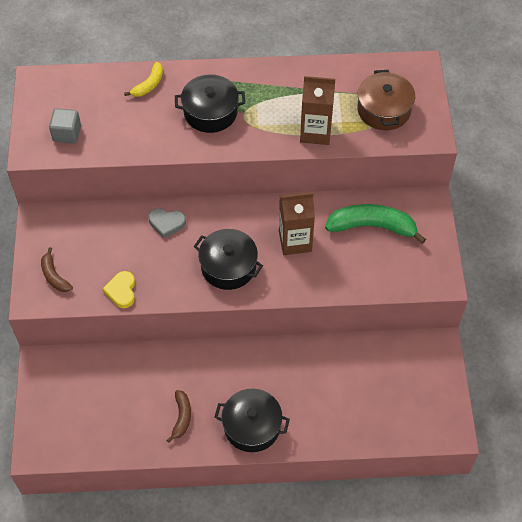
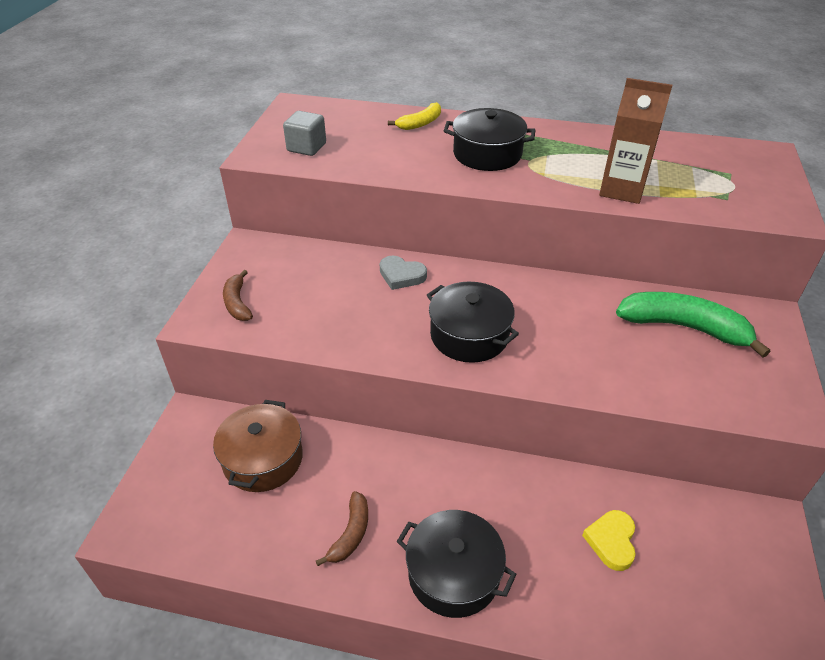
camera: 15 degrees right, 15 degrees down
(121, 291) = (315, 335): yellow heart -> yellow heart (611, 541)
(295, 241) = (569, 324): brown carton -> none
(384, 110) = (719, 183): brown pot -> brown pot (263, 459)

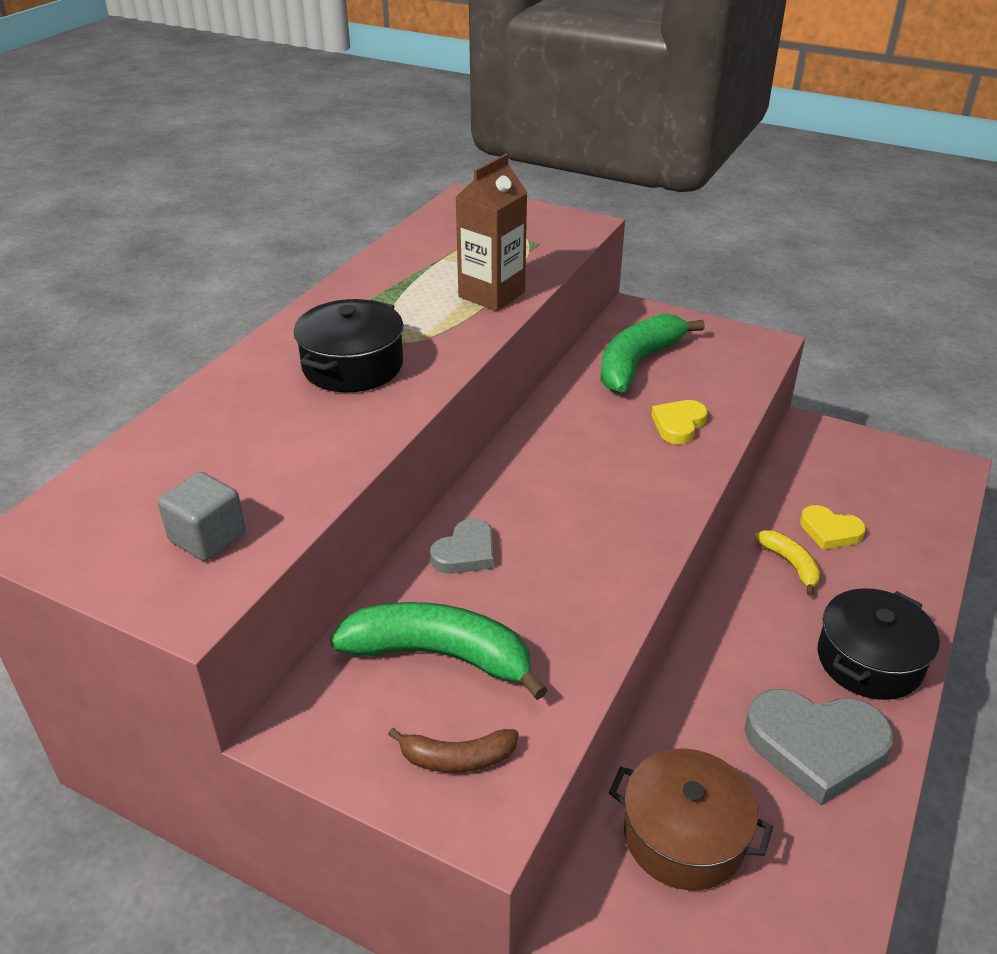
camera: 75 degrees left, 5 degrees down
(311, 282) = (440, 655): none -> green banana
(350, 534) = (815, 747): brown banana -> grey heart
(420, 123) = (221, 406): yellow banana -> yellow banana (790, 564)
(469, 335) = (608, 514): black pot -> none
(607, 362) = (678, 425): none -> yellow heart

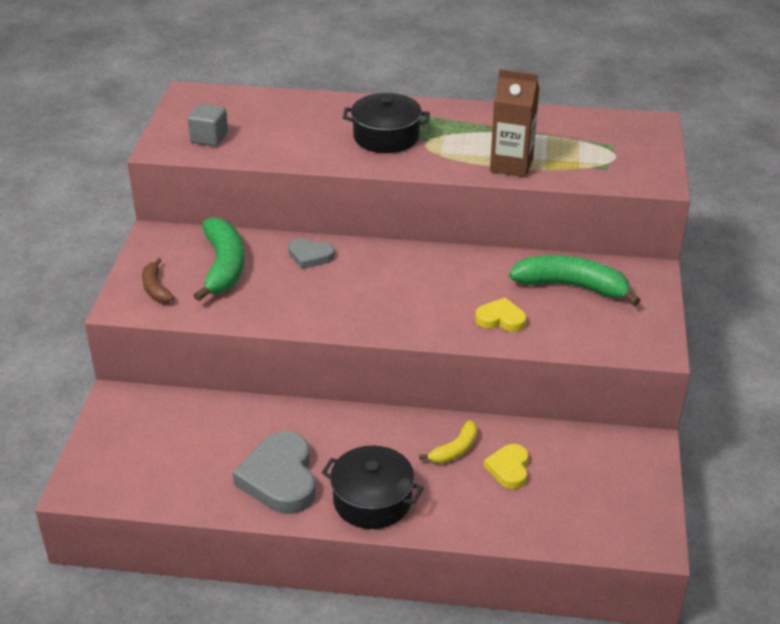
camera: 70 degrees right, 0 degrees up
(684, 835) = (191, 428): brown pot -> none

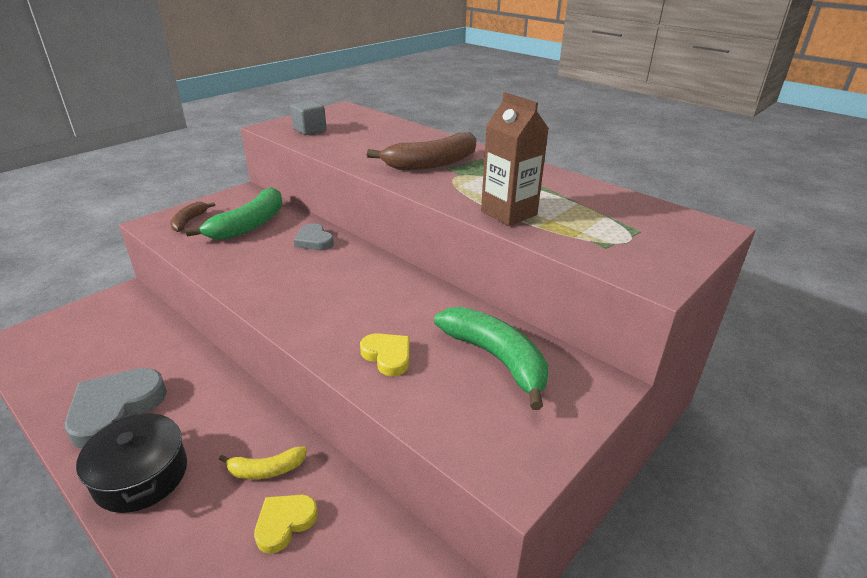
camera: 35 degrees right, 5 degrees down
(386, 137) = (431, 163): black pot -> brown banana

